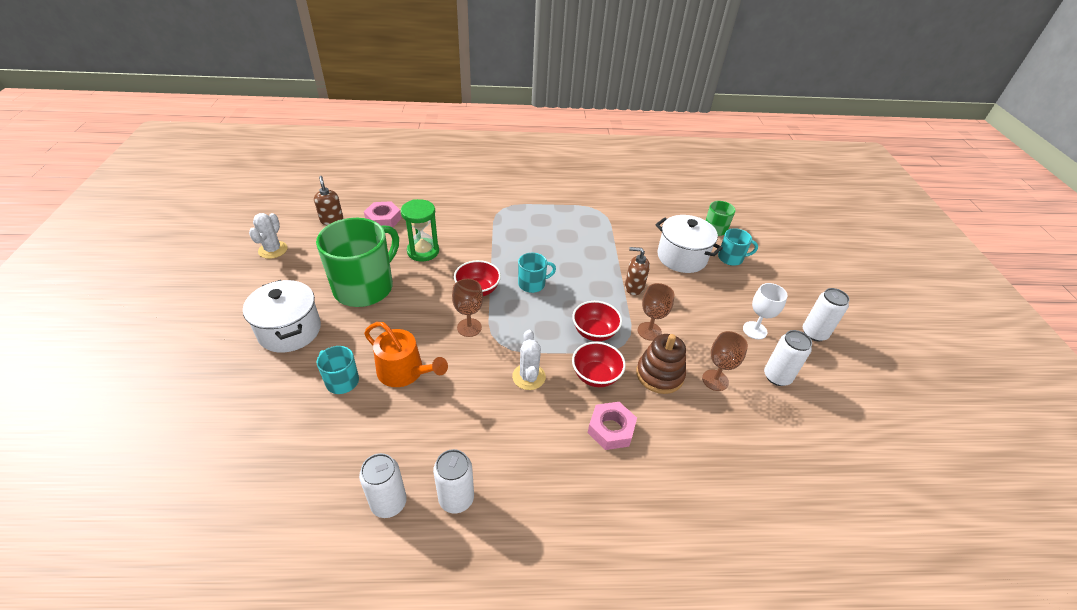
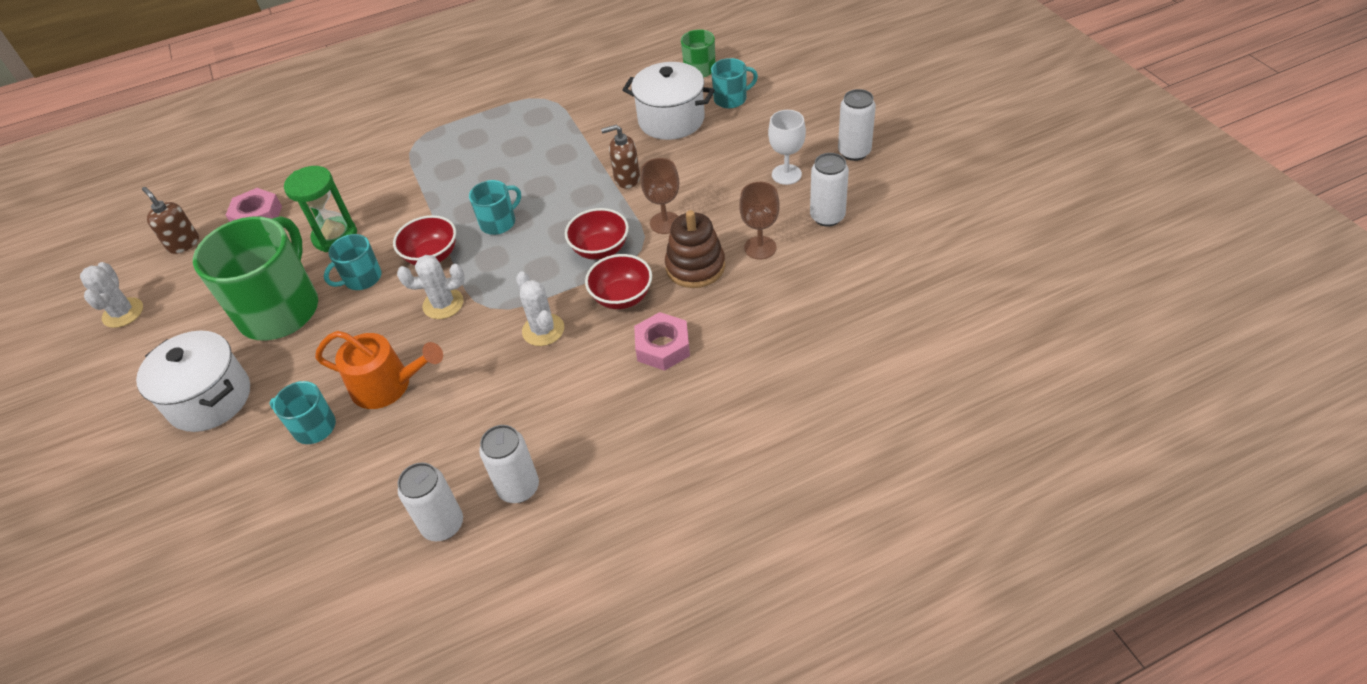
camera: 15 degrees left, 5 degrees up
(425, 287) = (362, 278): none -> turquoise mug
(469, 327) = (443, 304): brown goblet -> white cactus

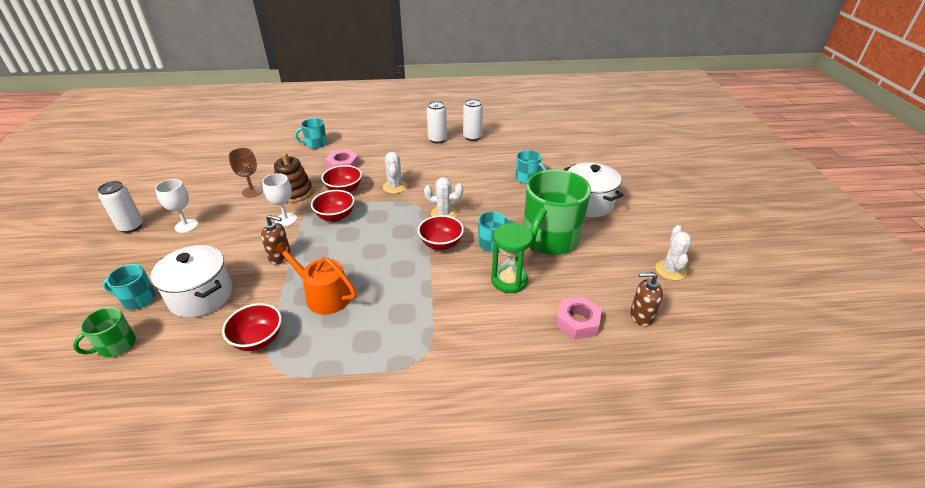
camera: 165 degrees left, 10 degrees down
(183, 243) = (641, 316): brown soap dispenser -> brown soap dispenser turned 120 degrees clockwise
(388, 385) = (486, 185): orange watering can -> orange watering can (323, 295)
(499, 222) = (386, 253): turquoise mug -> turquoise mug (315, 144)
(577, 109) = (258, 339): none -> red bowl
(665, 223) = (286, 220): brown goblet -> white goblet
(827, 217) = (200, 196): white can -> none

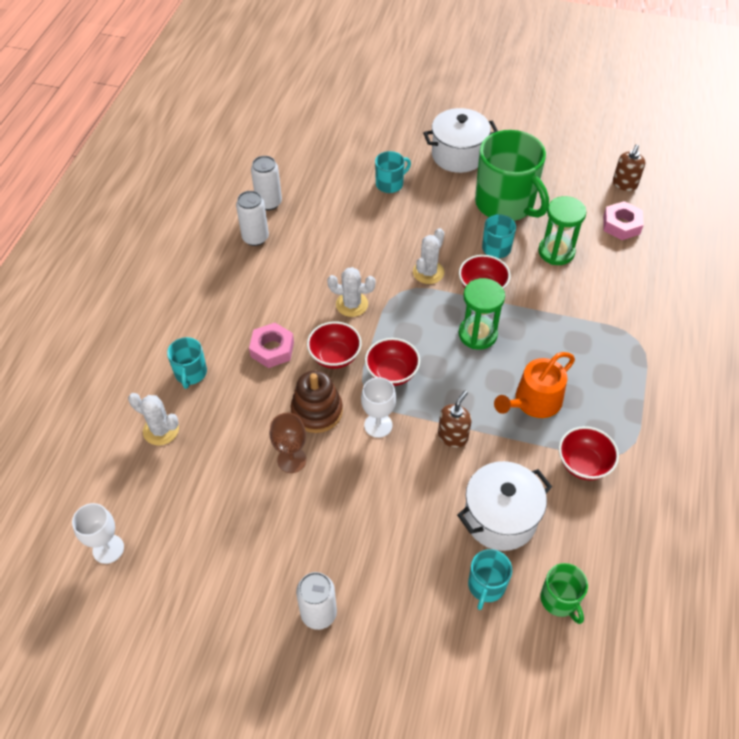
camera: 70 degrees left, 15 degrees up
(186, 226) = (346, 541): white goblet -> white goblet (108, 549)
(388, 250) = (477, 334): none -> green hourglass
(670, 270) = (576, 143): white cactus -> white cactus (161, 430)

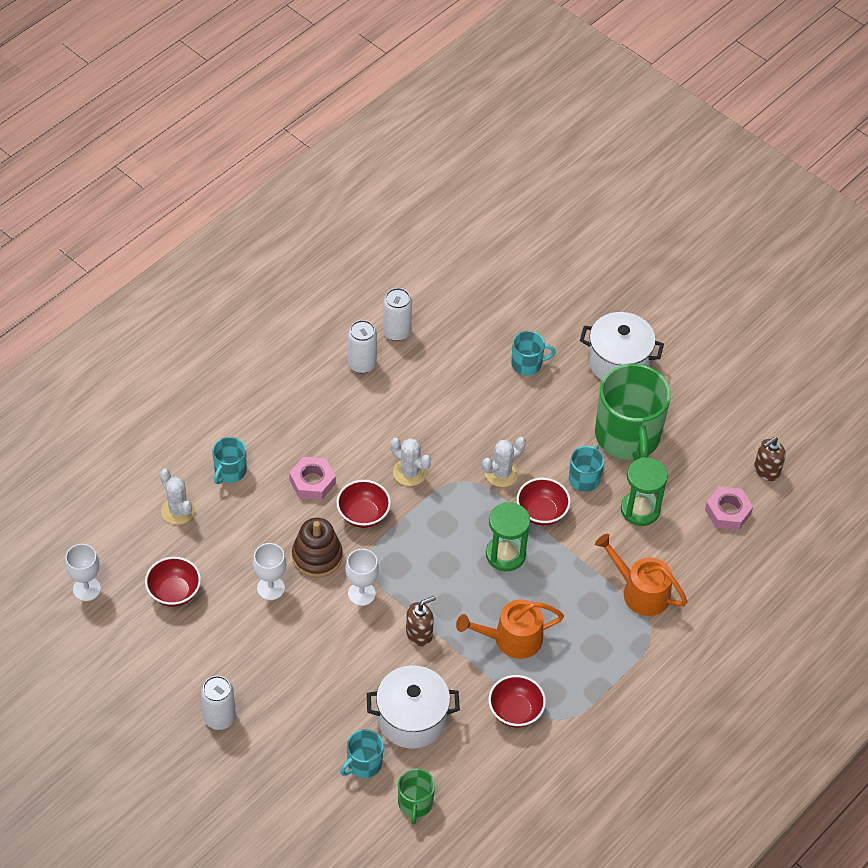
camera: 25 degrees right, 0 degrees up
(291, 460) = (270, 588): brown goblet -> white goblet
(392, 373) = (403, 553): red bowl -> red bowl (174, 592)
(606, 313) = (640, 591): none -> orange watering can

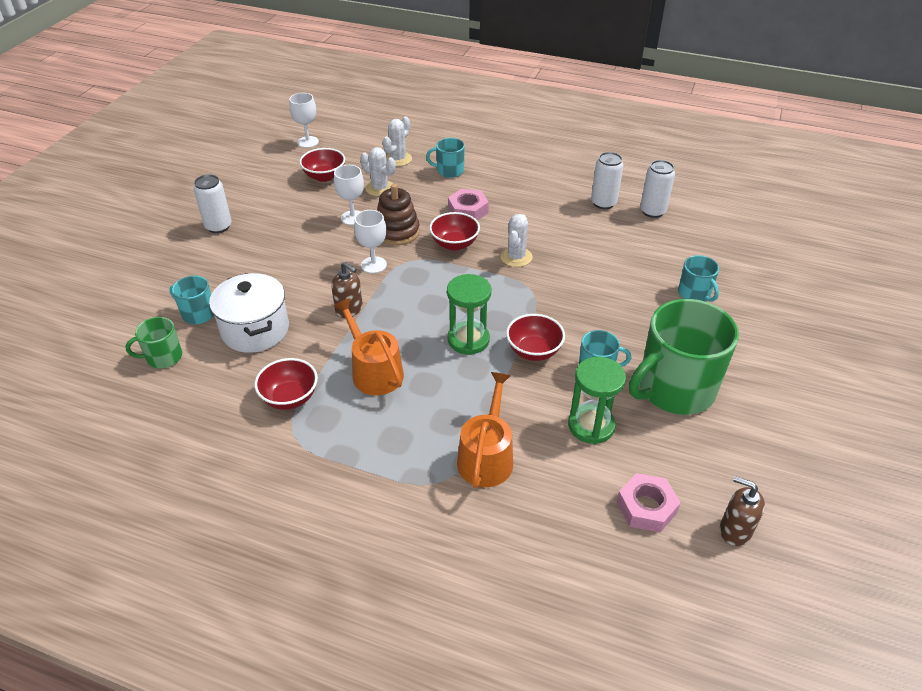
camera: 70 degrees right, 10 degrees down
(501, 473) = (558, 312): white cactus -> white cactus (380, 188)
(618, 362) = (758, 355): white pot -> none

